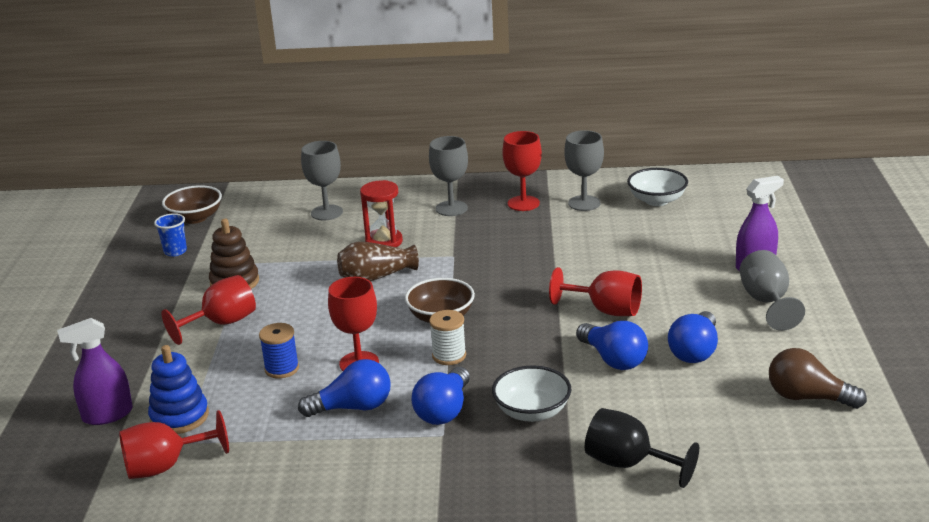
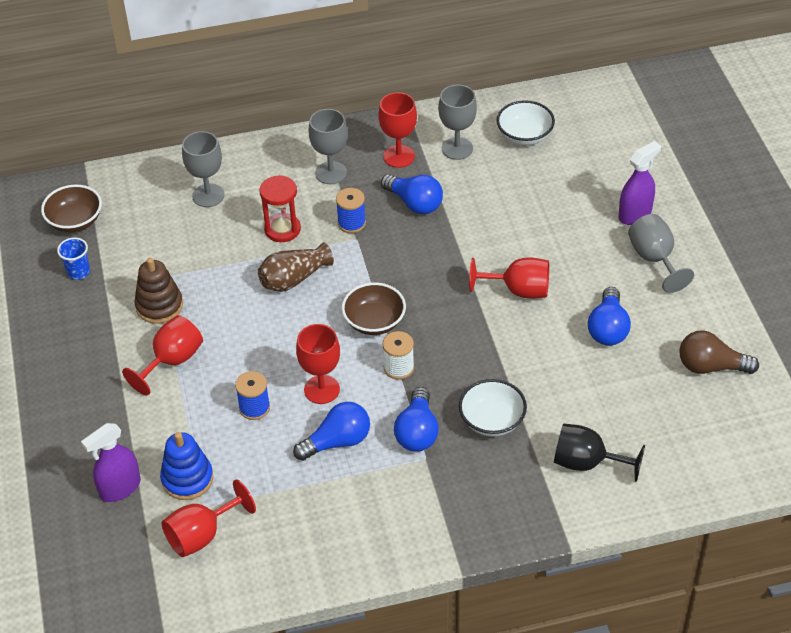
camera: 15 degrees left, 20 degrees up
(454, 244) = (351, 223): none -> blue spool
(613, 359) = (542, 349): blue light bulb -> blue light bulb (414, 203)

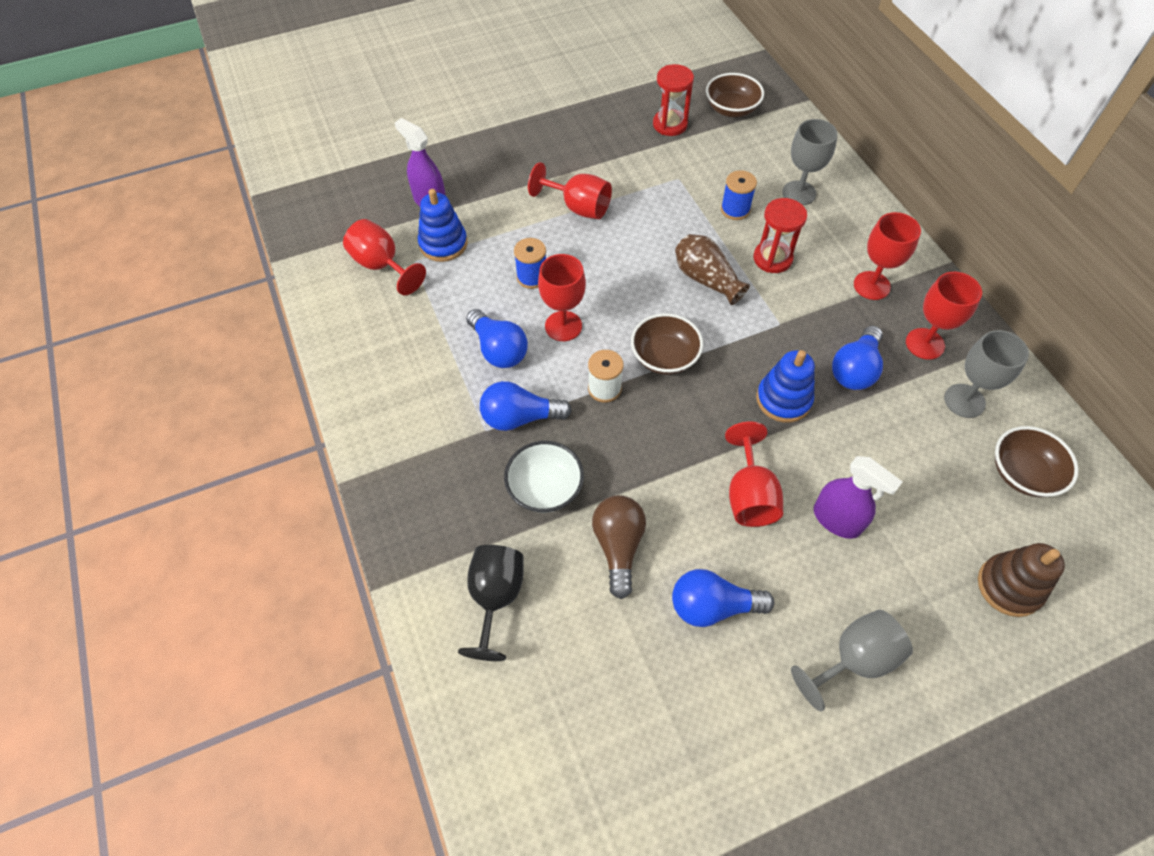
camera: 80 degrees right, 10 degrees up
(78, 272) = (670, 124): blue cup -> red hourglass
(159, 306) = (643, 186): brown stacking toy -> brown stacking toy (1009, 586)
(331, 173) = (871, 285): grey goblet -> red goblet
(351, 223) = (802, 315): blue spool -> blue spool (735, 210)
(434, 252) = (783, 399): none -> blue stacking toy
(524, 135) = (1022, 473): white bowl -> brown bowl
(635, 214) = (930, 627): purple spray bottle -> purple spray bottle (837, 520)
(711, 366) = (675, 750): brown light bulb -> brown light bulb (618, 546)

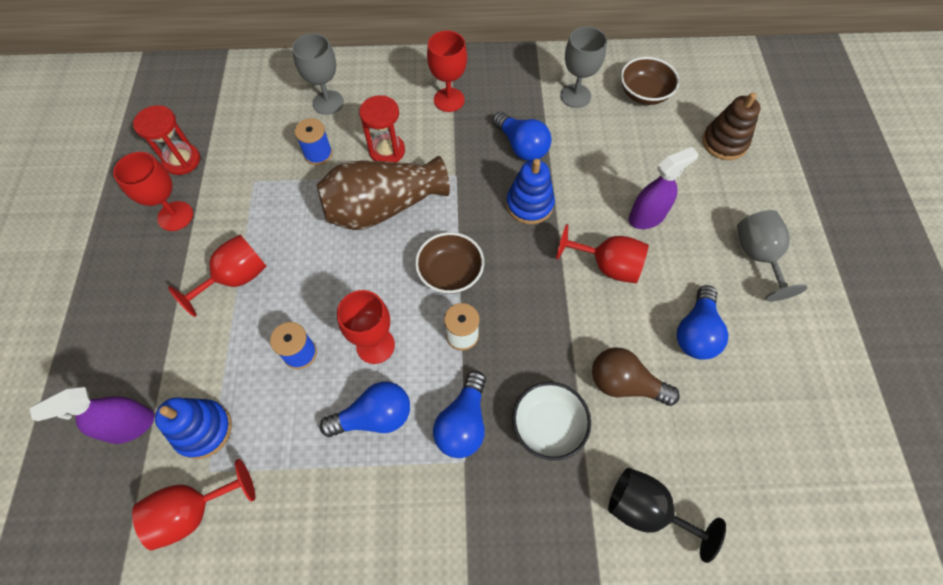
camera: 70 degrees left, 5 degrees up
(706, 279) = (383, 207): brown vase -> brown vase, size x1.61
(731, 109) = (198, 107): brown bowl -> none
(925, 344) = (517, 94): red goblet -> red goblet (175, 216)

